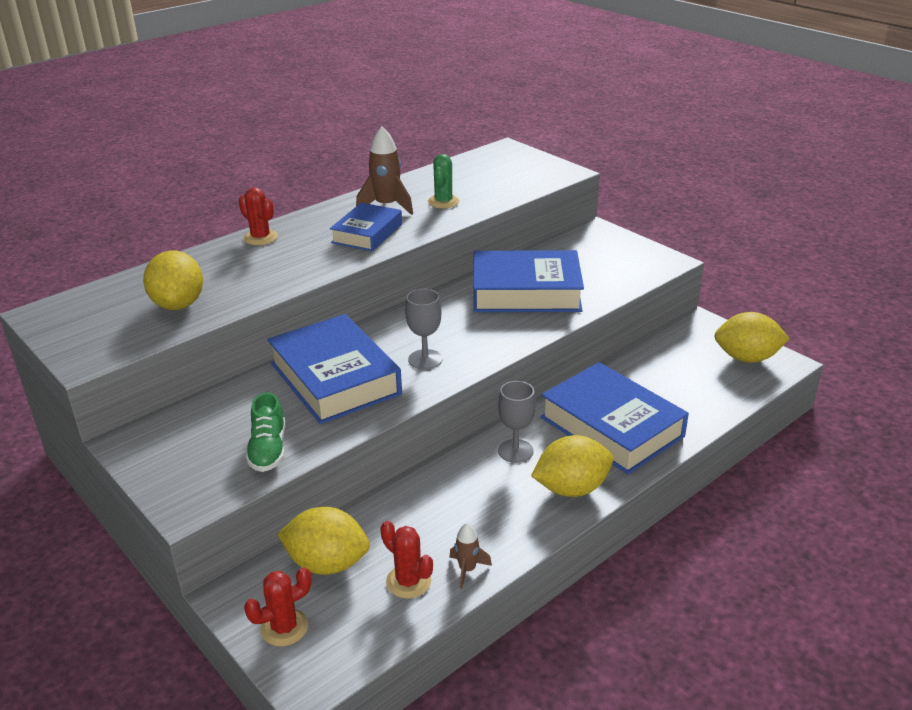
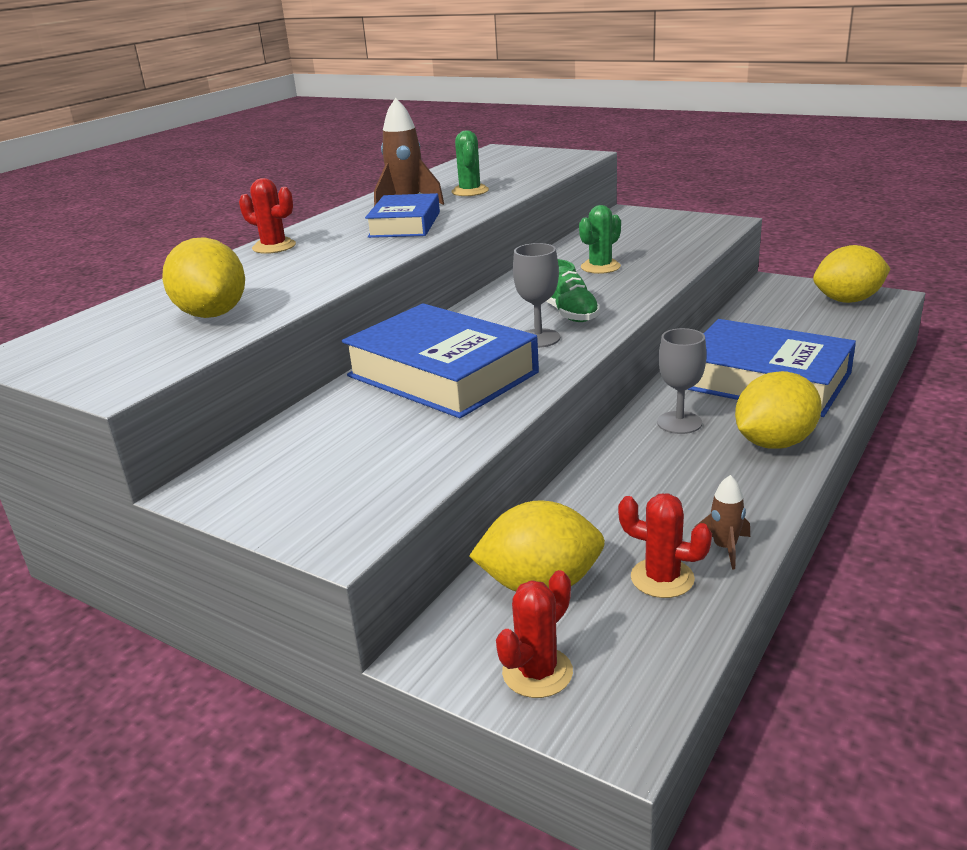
camera: 15 degrees left, 5 degrees down
(268, 450) = (411, 456): green shoe -> green shoe (569, 313)
(526, 292) = (600, 267): blue book -> green cactus

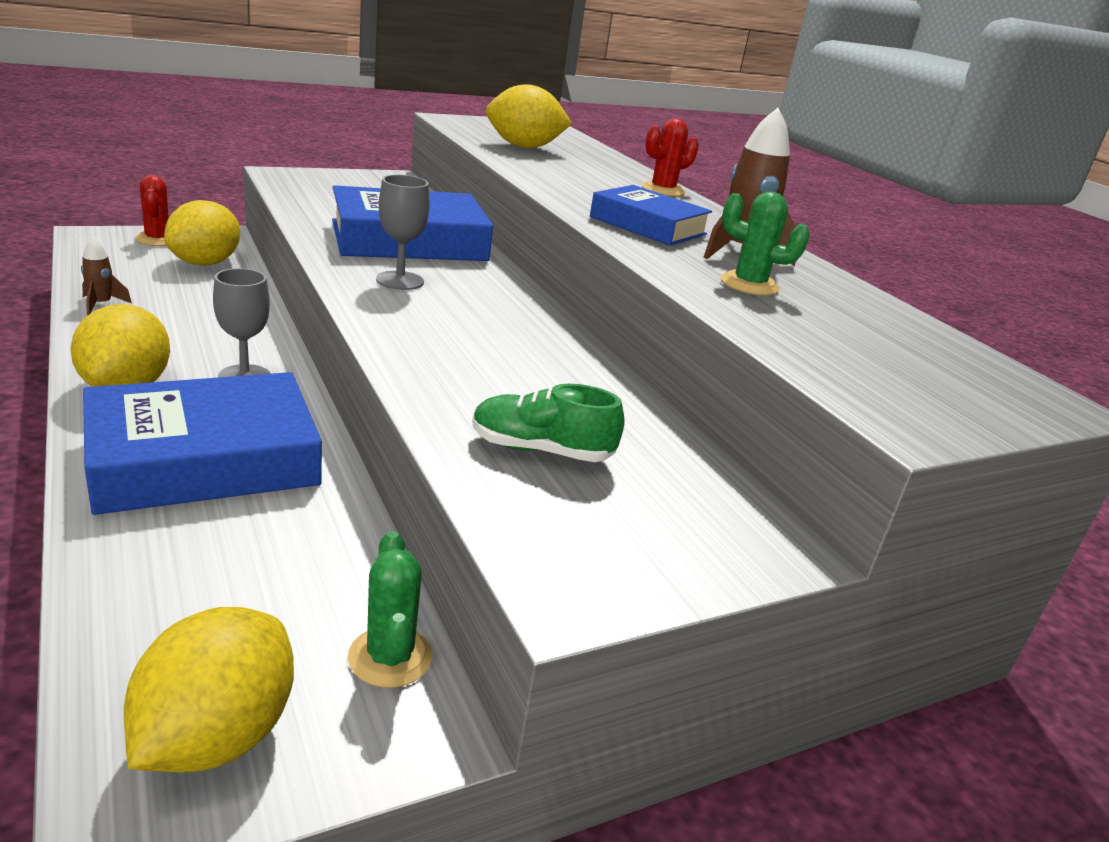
camera: 115 degrees right, 0 degrees up
(569, 313) = (426, 311): green shoe -> green shoe (541, 450)
(600, 267) = (528, 384): green cactus -> green cactus (390, 657)
(662, 578) = (130, 282): red cactus -> none

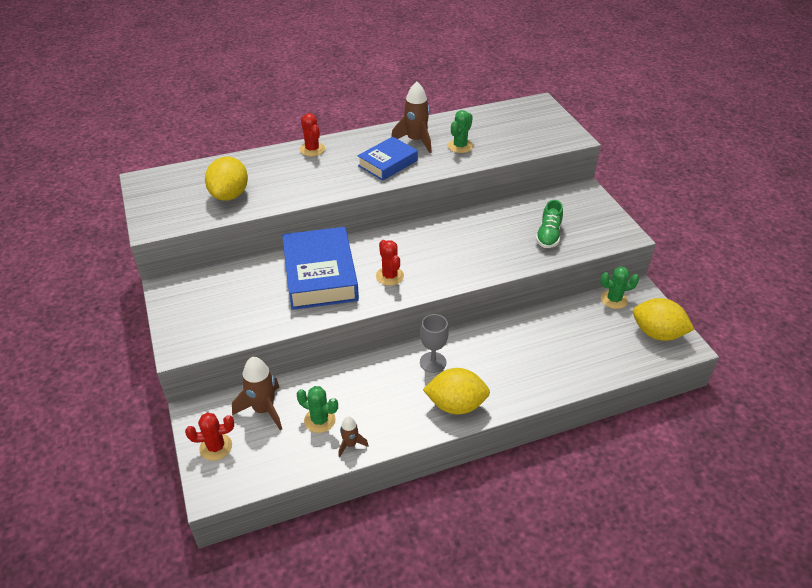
camera: 80 degrees left, 15 degrees up
(163, 290) = (319, 420): none -> green cactus
(204, 458) = (514, 363): blue book -> none
(205, 263) = (263, 409): yellow lemon -> brown rocket
(400, 281) = (389, 276): grey goblet -> red cactus

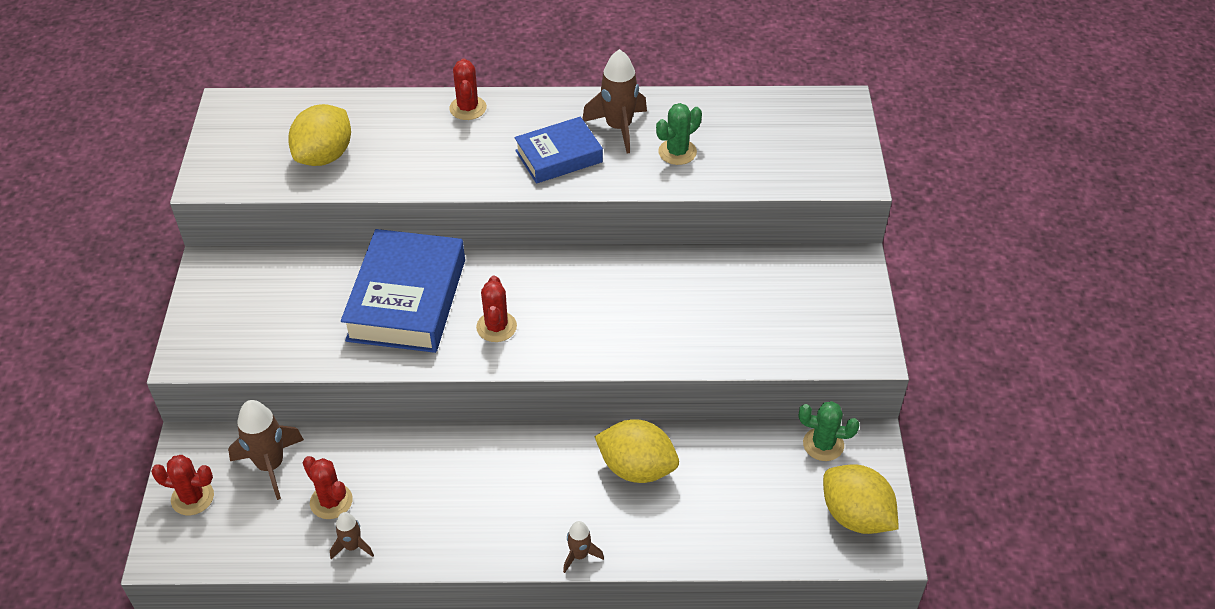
camera: 20 degrees right, 5 degrees up
(319, 420) = (331, 501): green cactus -> red cactus
(433, 362) = (515, 464): grey goblet -> none
(456, 405) = (513, 535): yellow lemon -> yellow lemon (636, 468)
(506, 404) = (579, 555): none -> brown rocket
(548, 235) = (754, 323): green shoe -> none

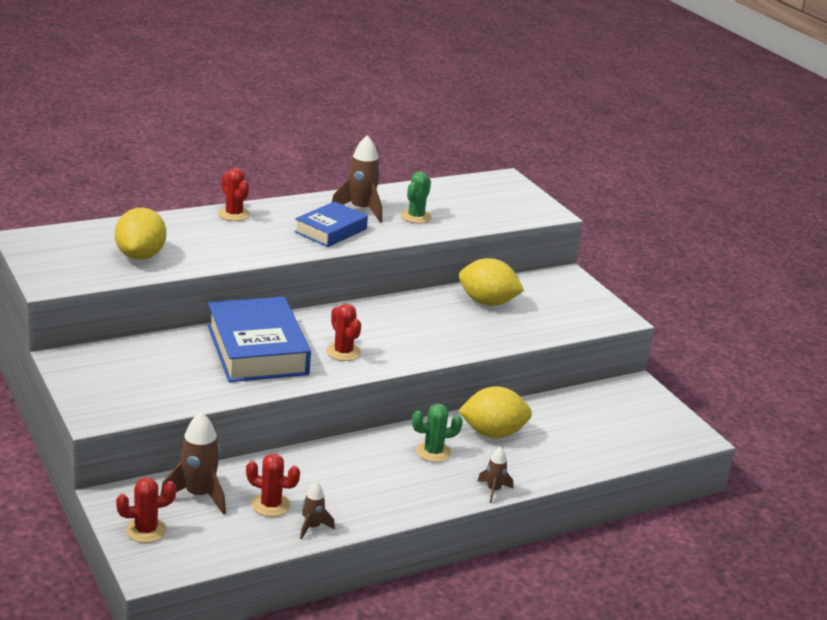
camera: 30 degrees left, 20 degrees down
(823, 444) = (609, 393): green cactus -> green cactus (433, 452)
(855, 516) = (663, 425): yellow lemon -> yellow lemon (487, 302)

